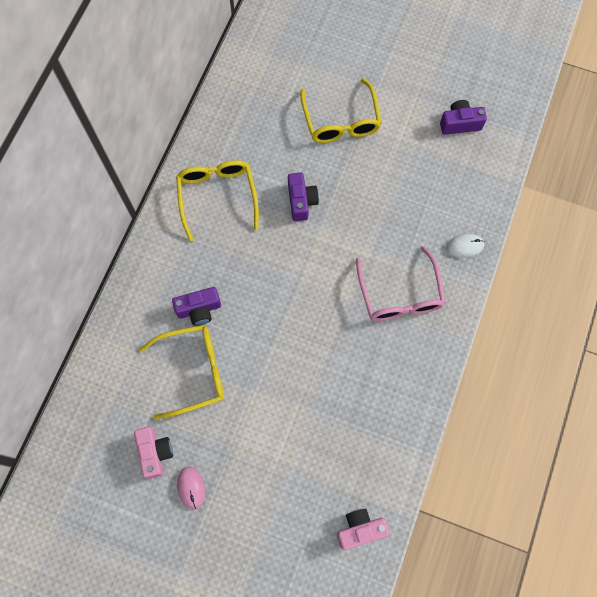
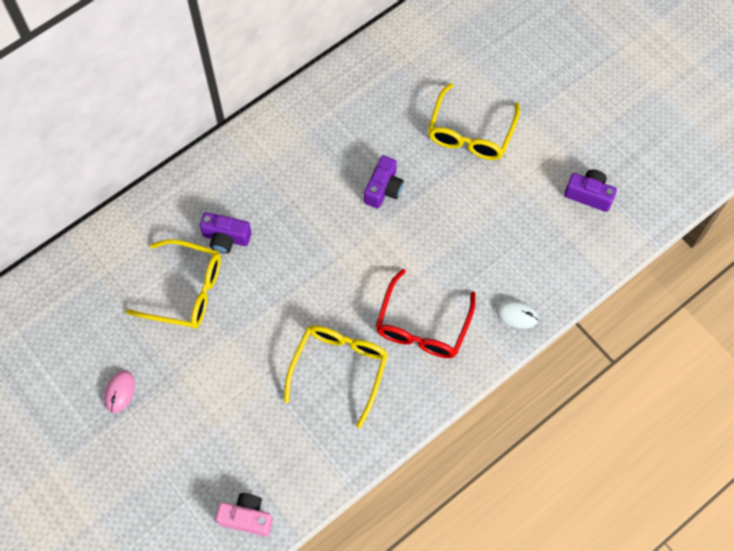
camera: 30 degrees right, 5 degrees down
(155, 453) = (108, 343): pink camera -> none
(217, 196) = (307, 144): yellow glasses -> yellow glasses (339, 368)
(400, 295) = (422, 326): pink glasses -> red glasses

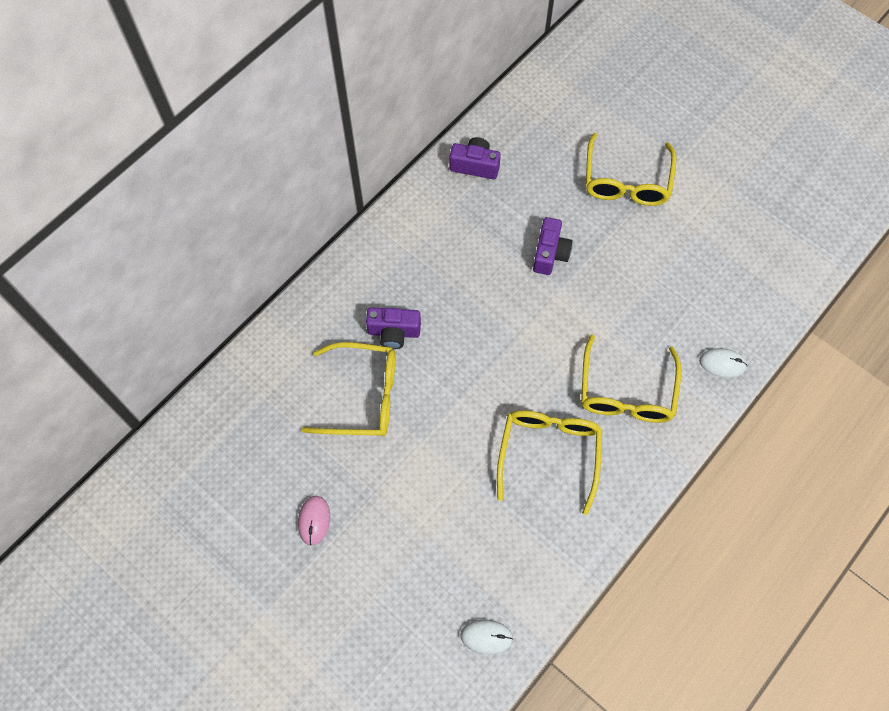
camera: 10 degrees left, 0 degrees up
(247, 517) = (486, 637): pink camera -> white mouse
(422, 326) = (626, 392): red glasses -> yellow glasses
(589, 195) = (764, 226): purple camera -> purple camera (475, 165)

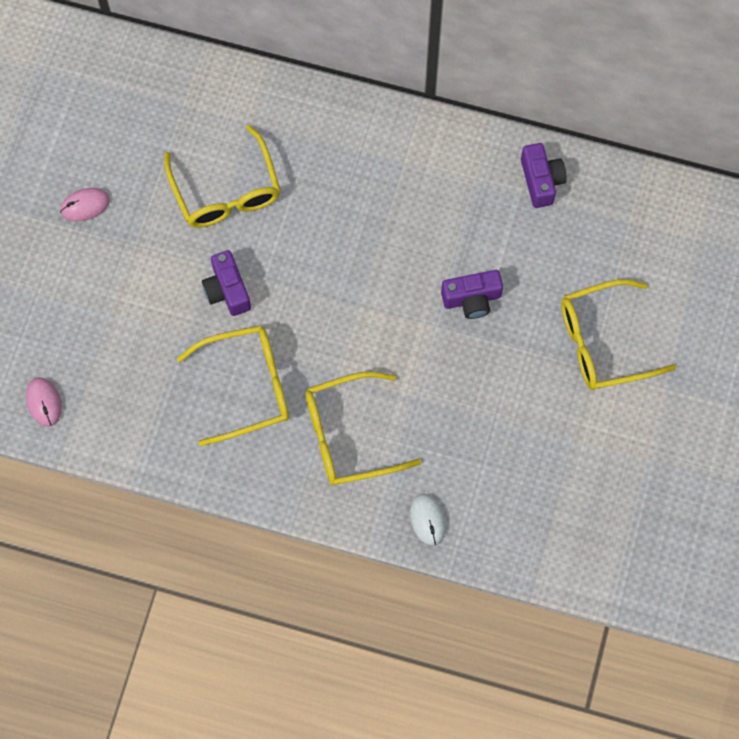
camera: 65 degrees right, 5 degrees up
(394, 332) = (307, 188): purple camera -> purple camera (227, 290)
(486, 637) = (44, 402): white mouse -> pink mouse

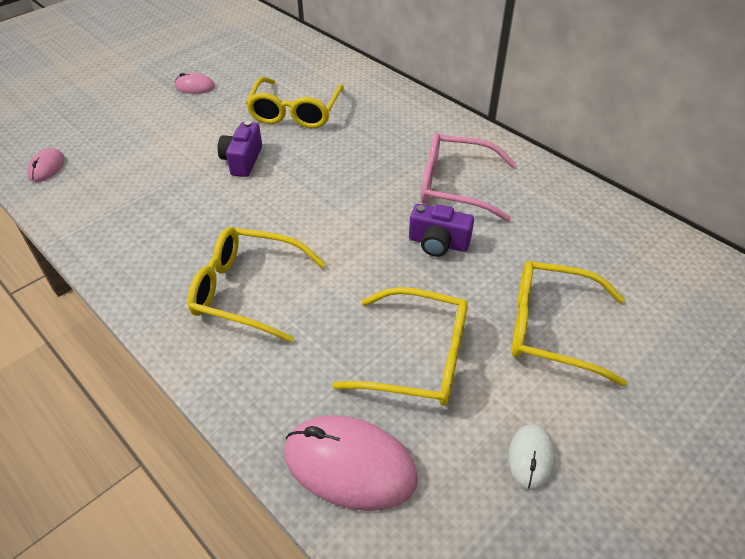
camera: 30 degrees right, 25 degrees down
(247, 386) = (198, 221): yellow glasses -> yellow glasses (419, 358)
(427, 520) = (259, 396): white mouse -> white mouse (530, 457)
(448, 218) = (455, 186): none -> pink glasses
(523, 533) = (349, 465): none -> pink mouse
(541, 181) = (555, 193): purple camera -> none

